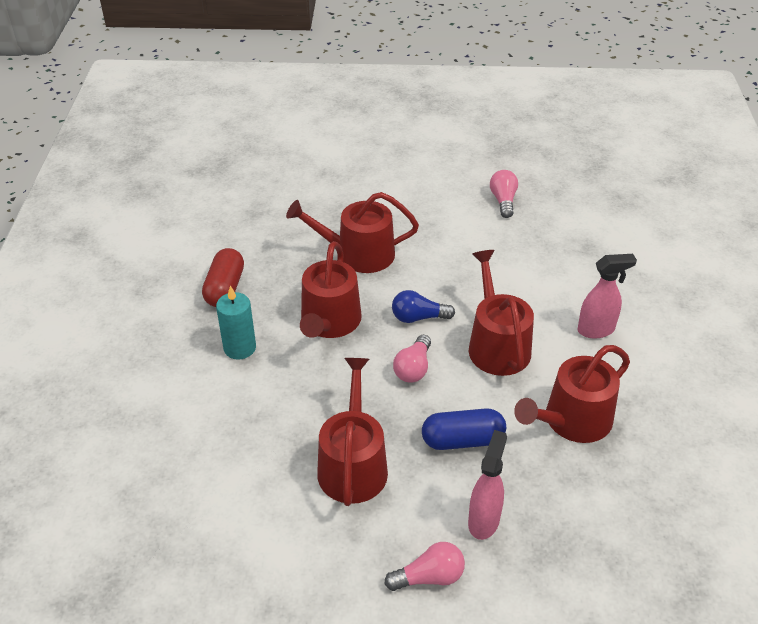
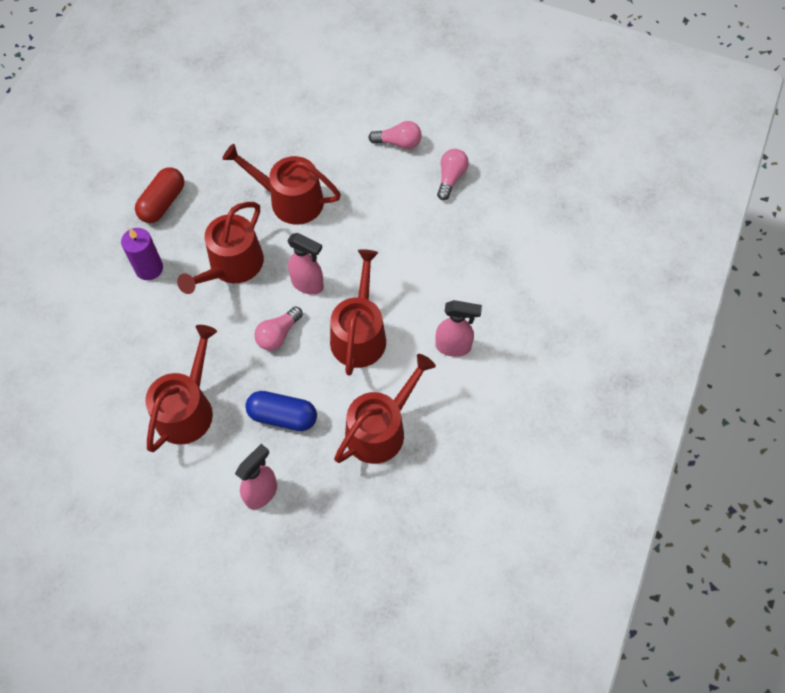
camera: 20 degrees right, 20 degrees up
(240, 348) = (149, 268): turquoise candle -> purple candle
(418, 317) = (308, 284): blue light bulb -> pink spray bottle
(429, 577) = (197, 524): pink light bulb -> pink light bulb (398, 143)
(572, 421) = (380, 429): red watering can -> red watering can turned 150 degrees clockwise

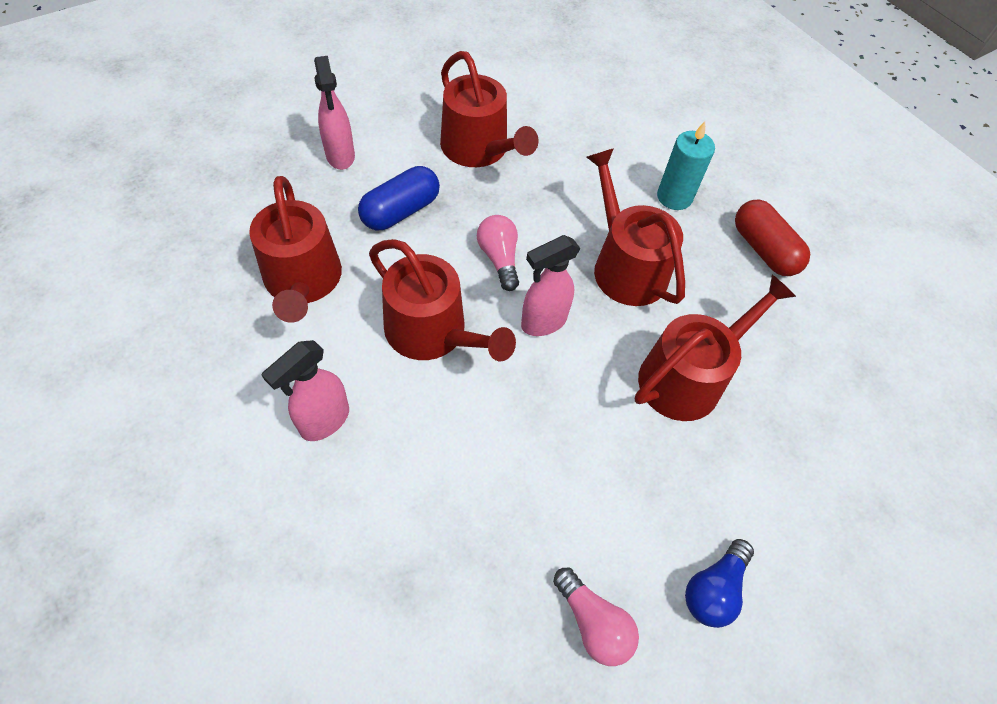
camera: 120 degrees right, 5 degrees down
(149, 268) = (674, 197): purple candle -> turquoise candle
(398, 143) = (713, 589): pink light bulb -> blue light bulb

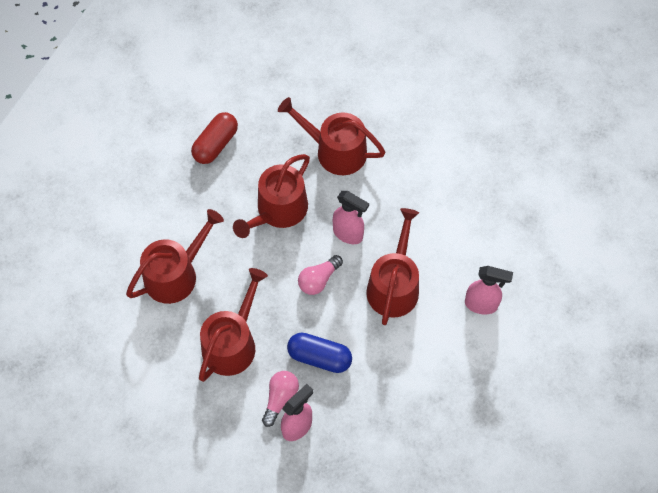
camera: 115 degrees left, 5 degrees up
(303, 281) = (409, 376): red watering can -> red watering can (176, 274)
(593, 623) = (488, 141): pink light bulb -> pink light bulb (280, 398)
(674, 197) = (201, 207): turquoise candle -> none
(713, 589) = (441, 102): blue light bulb -> none

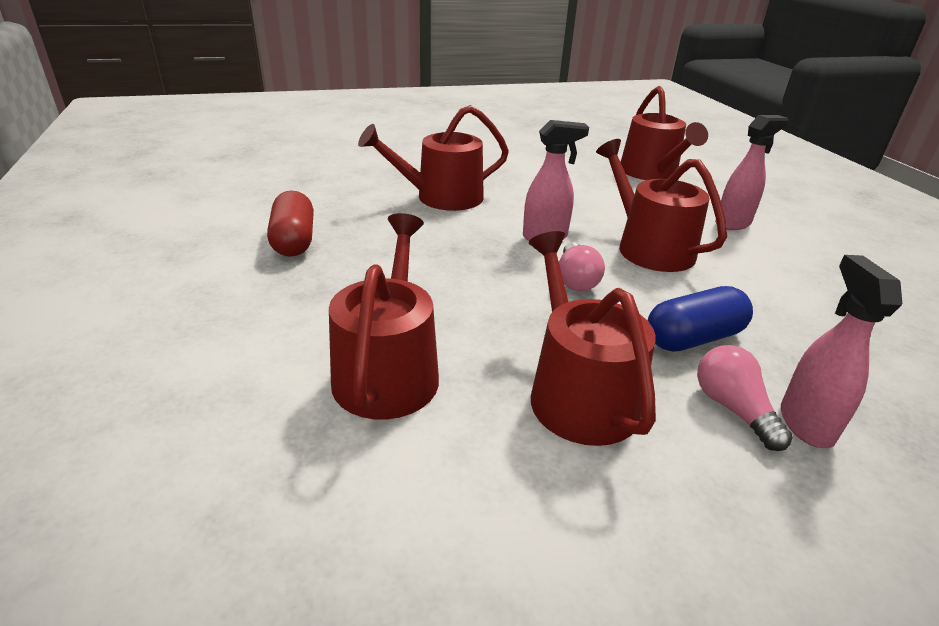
camera: 45 degrees left, 30 degrees down
(278, 211) = (445, 254): red watering can -> red watering can (651, 173)

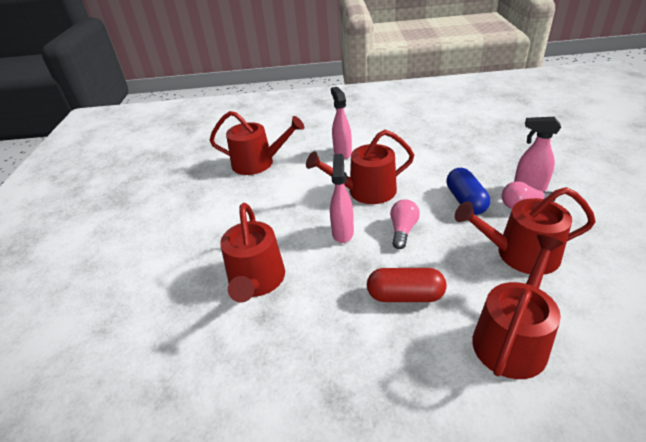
camera: 70 degrees left, 5 degrees up
(294, 241) = (314, 402): red capsule -> red capsule (405, 296)
(388, 370) = (512, 338): red watering can -> red watering can turned 105 degrees clockwise
(576, 280) = (403, 230): pink light bulb -> pink light bulb turned 90 degrees counterclockwise

